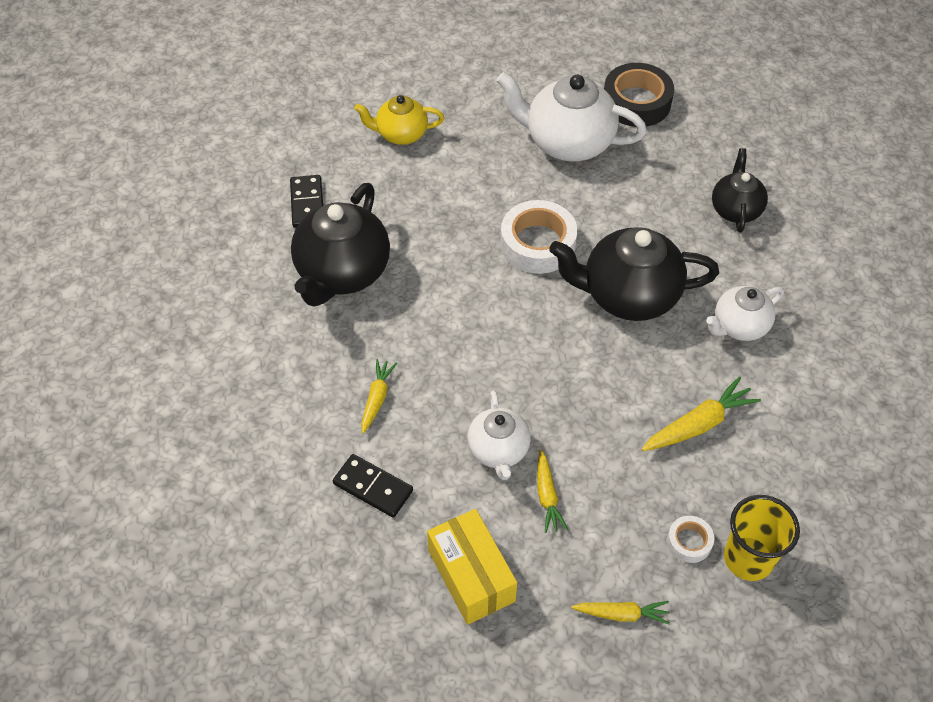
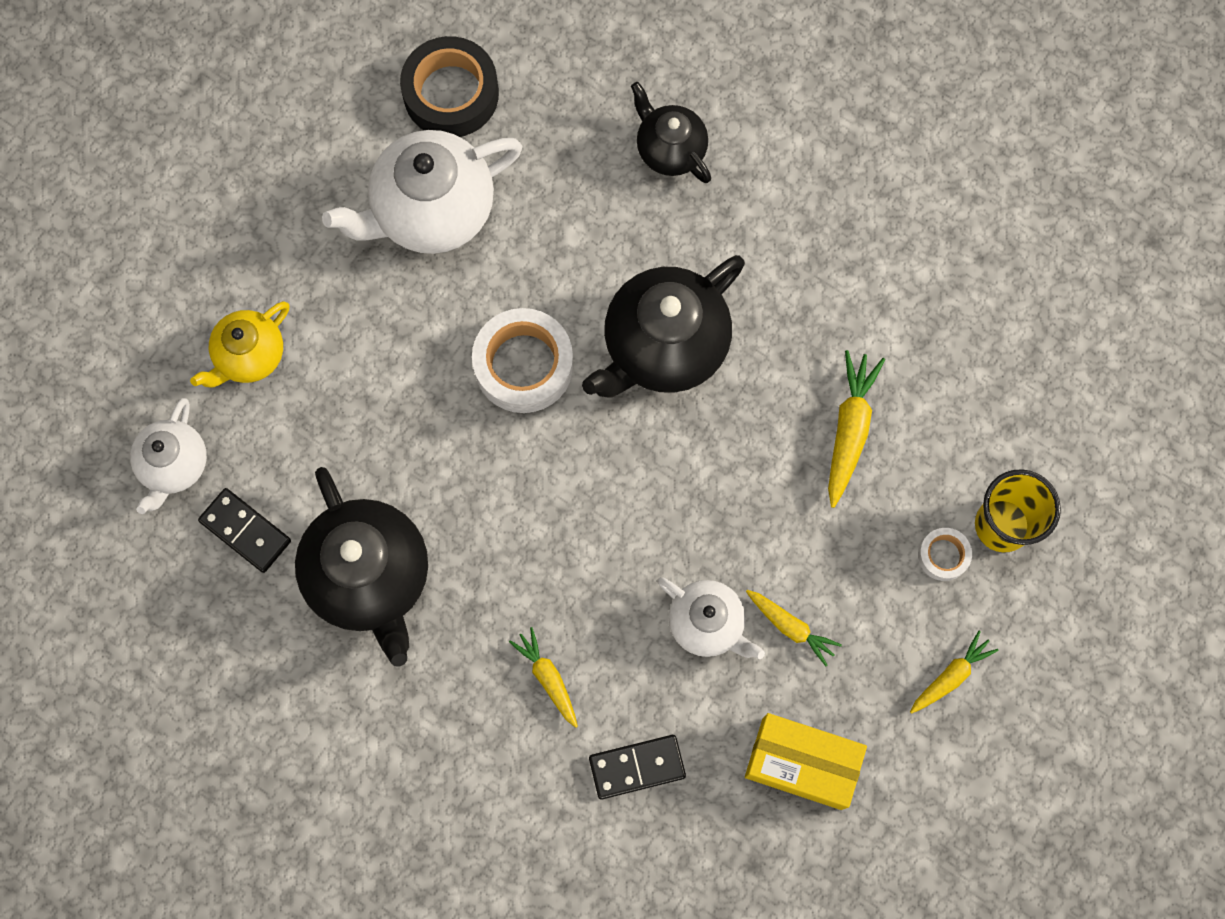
camera: 45 degrees left, 20 degrees up
(739, 326) = (791, 288): white teapot -> white teapot (174, 465)

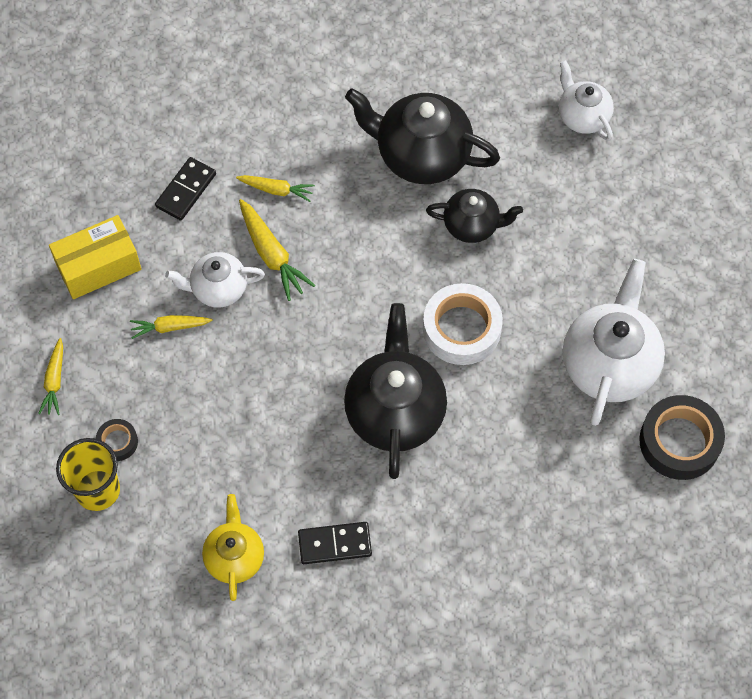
camera: 135 degrees right, 10 degrees down
(245, 531) = (509, 119): black domino -> black domino (335, 544)
(249, 356) = (611, 200): yellow teapot -> yellow teapot (234, 557)
(670, 149) = (516, 532): black teapot -> black teapot (472, 225)
(849, 430) = (239, 463): yellow carrot -> yellow carrot (272, 254)
(943, 555) = (117, 442): white tape -> black tape

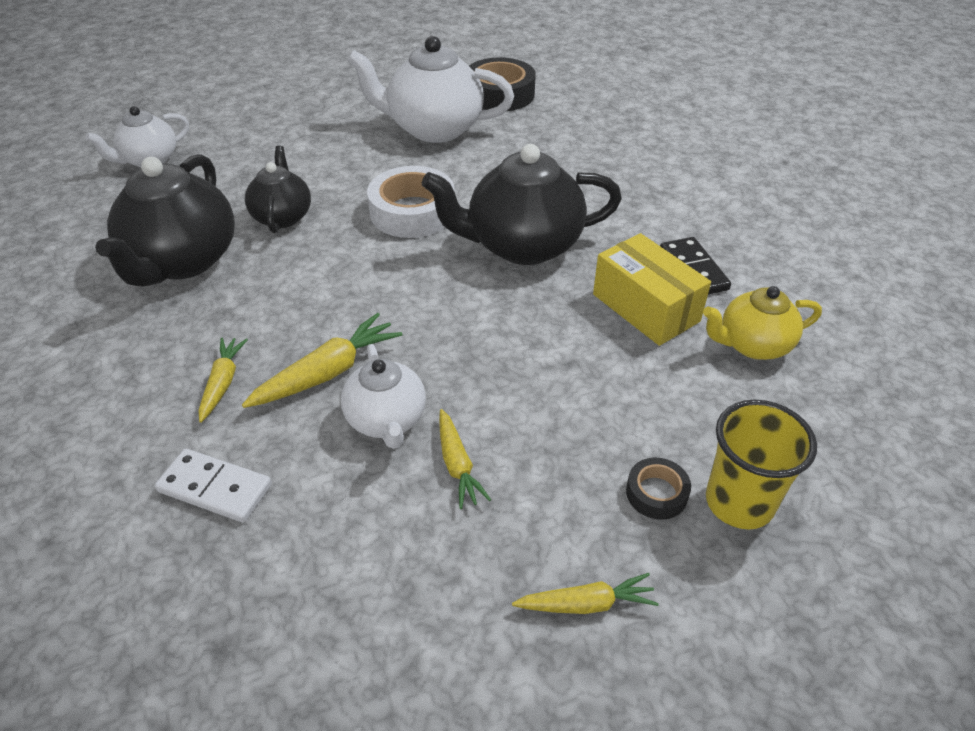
camera: 100 degrees left, 20 degrees down
(98, 266) = (361, 585): yellow box -> yellow box (645, 308)
(186, 190) = (215, 488): black domino -> white domino

